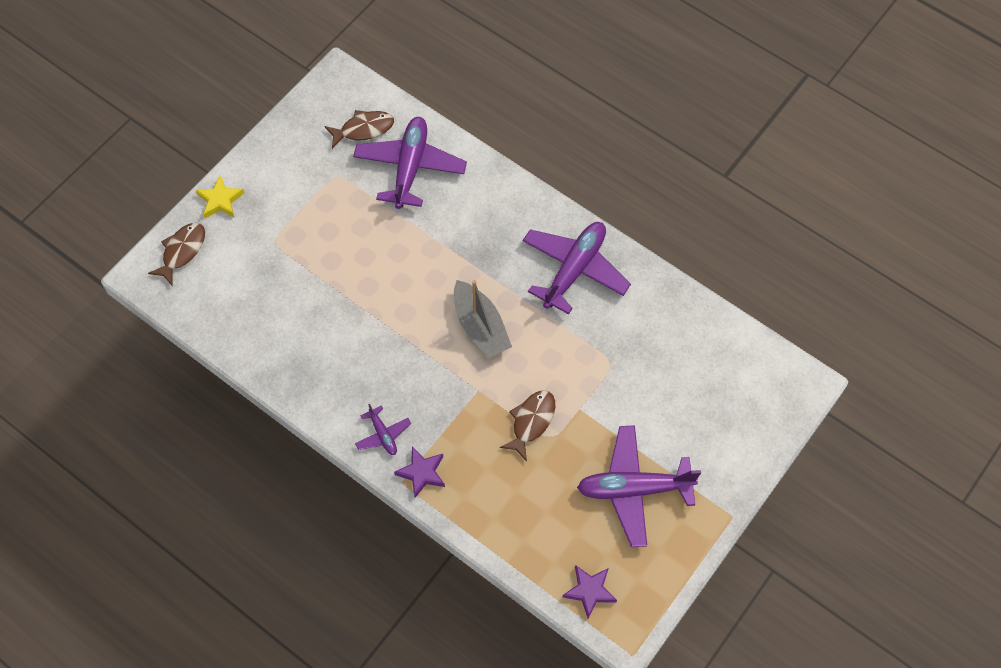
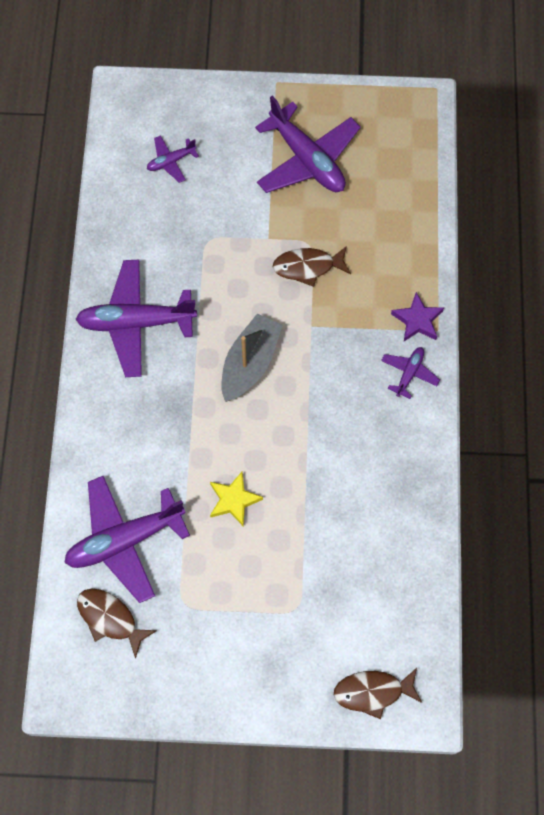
camera: 125 degrees left, 5 degrees up
(220, 200) = (291, 700): yellow star -> yellow star (233, 500)
(590, 591) = (413, 142): purple star -> none
(706, 380) = (171, 161): none -> purple plane

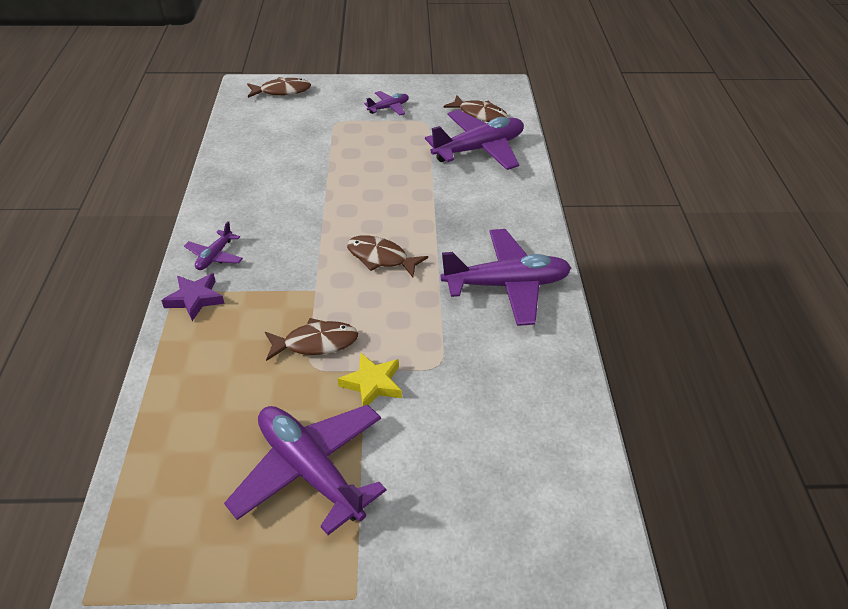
camera: 175 degrees right, 25 degrees down
(171, 161) = (504, 458): purple plane -> purple plane (388, 108)
(233, 500) = (390, 172): yellow star -> yellow star (372, 384)
(250, 363) = (381, 258): grey boat -> brown fish

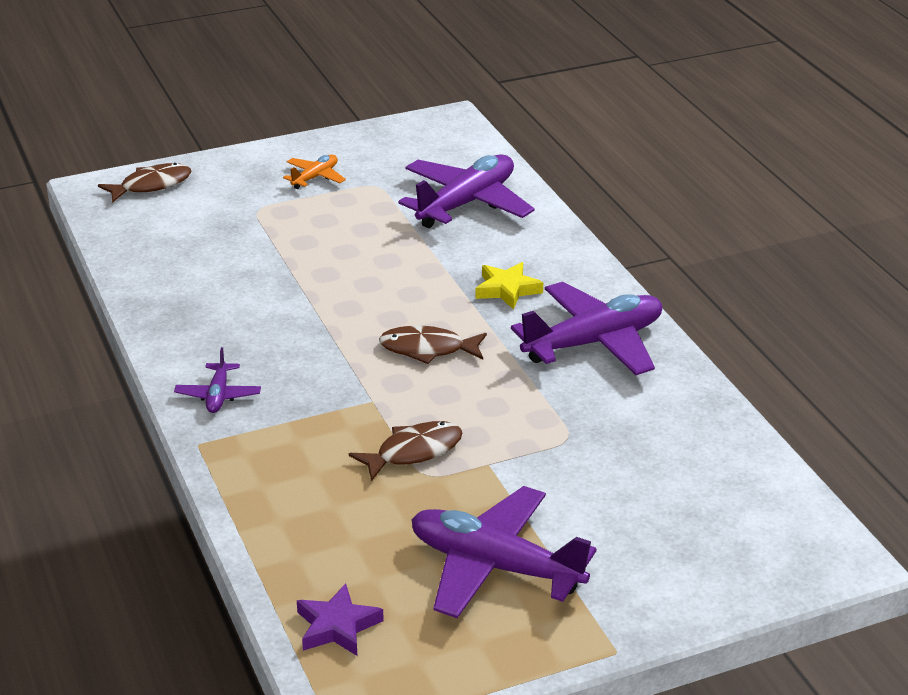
camera: 20 degrees left, 10 degrees down
(195, 299) = (231, 445): purple star -> purple star (337, 626)
(372, 384) = (507, 473): yellow star -> yellow star (507, 289)
(388, 108) = (315, 177): purple plane -> orange plane
(480, 114) = (441, 162): brown fish -> none

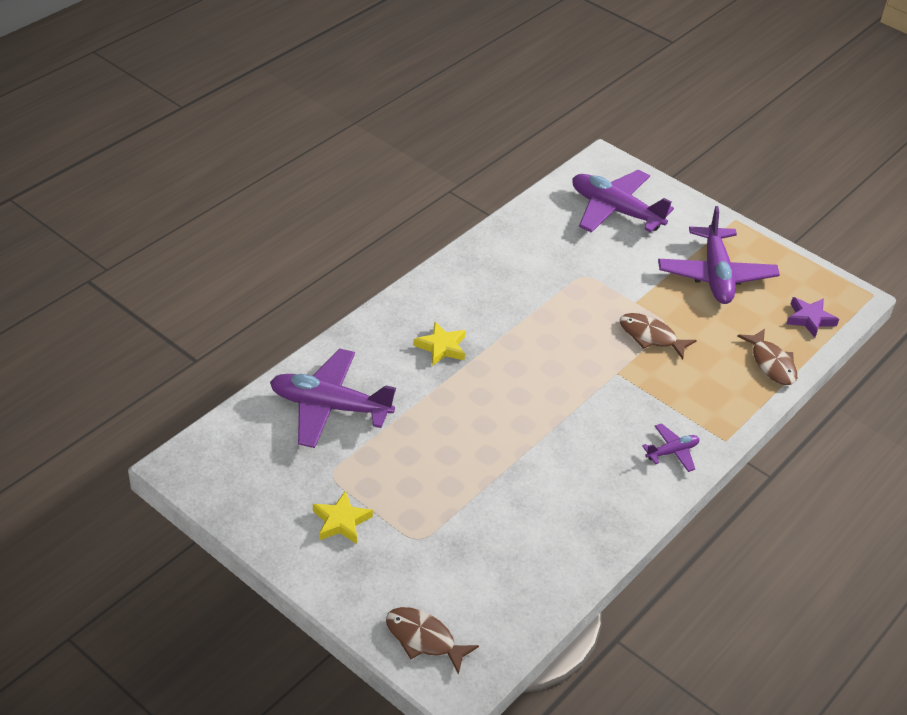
camera: 120 degrees left, 10 degrees up
(315, 177) = (341, 521): orange plane -> yellow star
(428, 349) = (542, 365): brown fish -> brown fish (771, 363)
(594, 343) = (477, 289): purple plane -> purple plane (615, 210)

